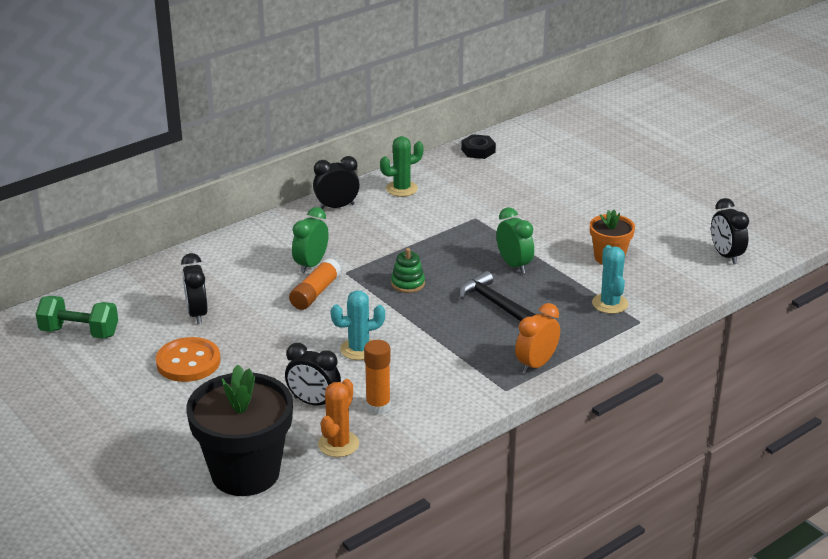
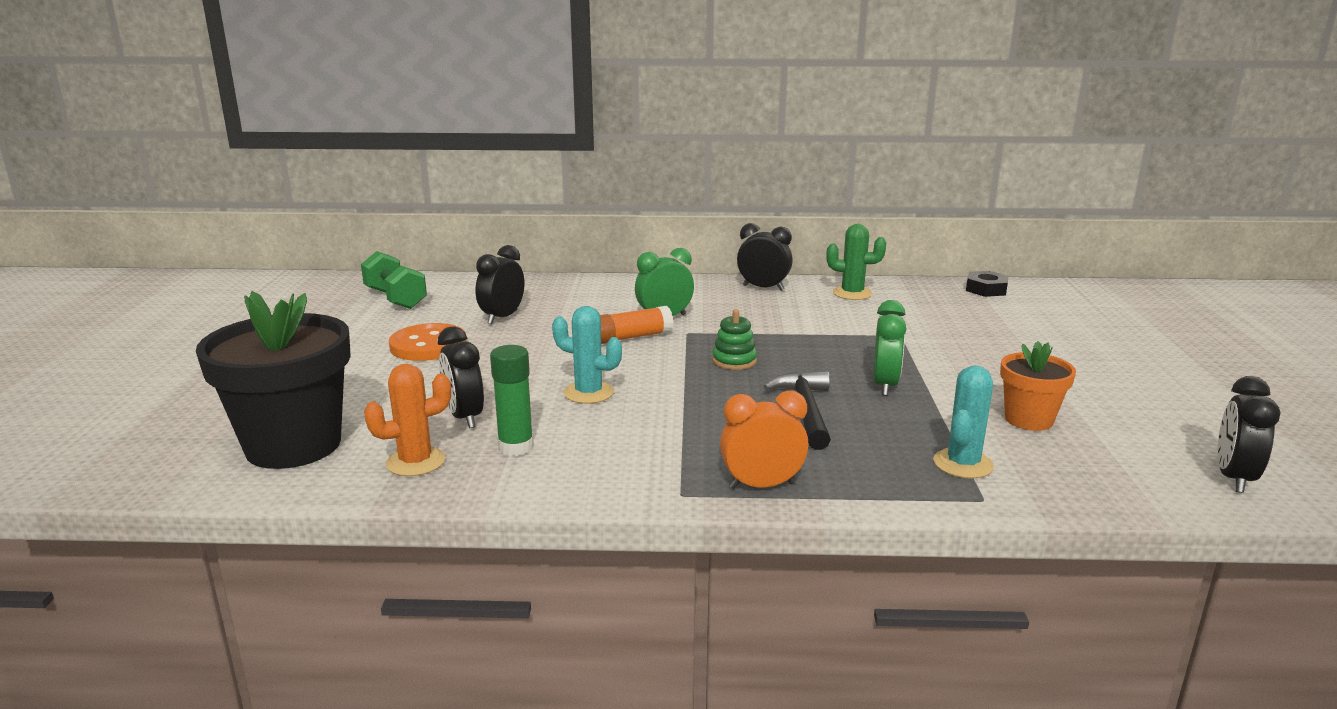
camera: 40 degrees right, 10 degrees down
(378, 406) = (516, 447): orange glue stick -> green glue stick

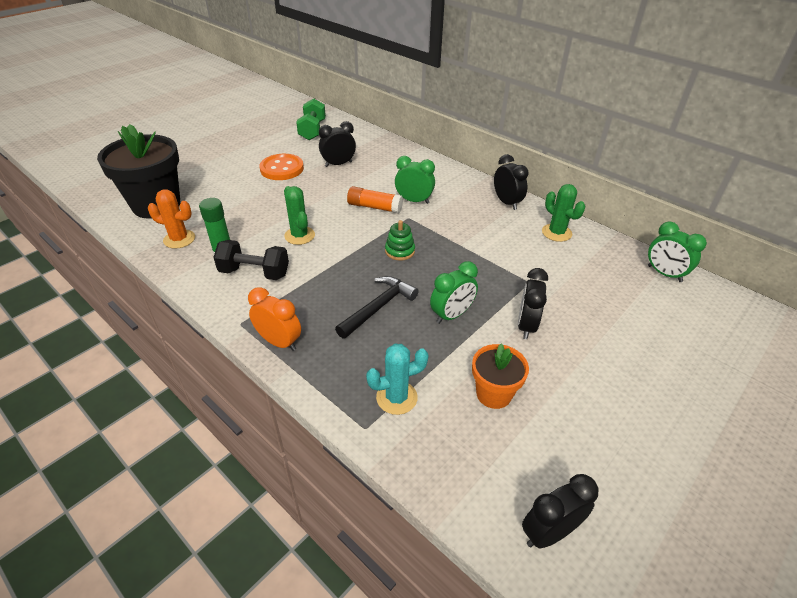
camera: 40 degrees right, 20 degrees up
(464, 417) = (231, 223): black clock -> black clock (526, 326)
(588, 393) = (299, 236): turquoise cactus -> green cactus
(601, 446) = (254, 273): none -> black dumbbell
(986, 289) = (664, 274): black nut -> green clock

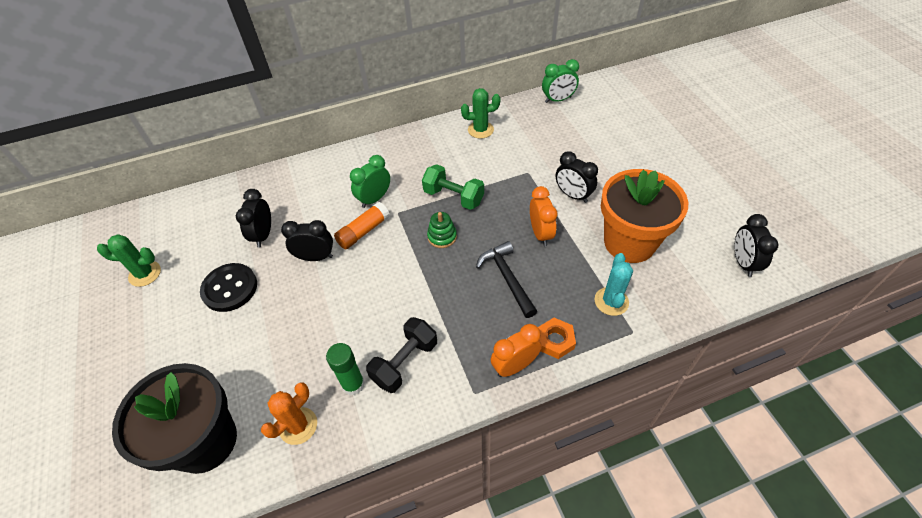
camera: 60 degrees left, 10 degrees up
(282, 169) = (230, 288): orange button -> black button
(299, 236) = (368, 307): green cactus -> green cactus (145, 274)
(312, 130) = (170, 236): green dumbbell -> green dumbbell (453, 197)
(322, 364) = (555, 340): none -> orange nut
(451, 315) = (540, 233): green clock -> orange clock
(493, 394) = (629, 242): orange flower pot -> orange flower pot, size x1.87
(506, 202) = (422, 140): black clock -> black clock (315, 257)

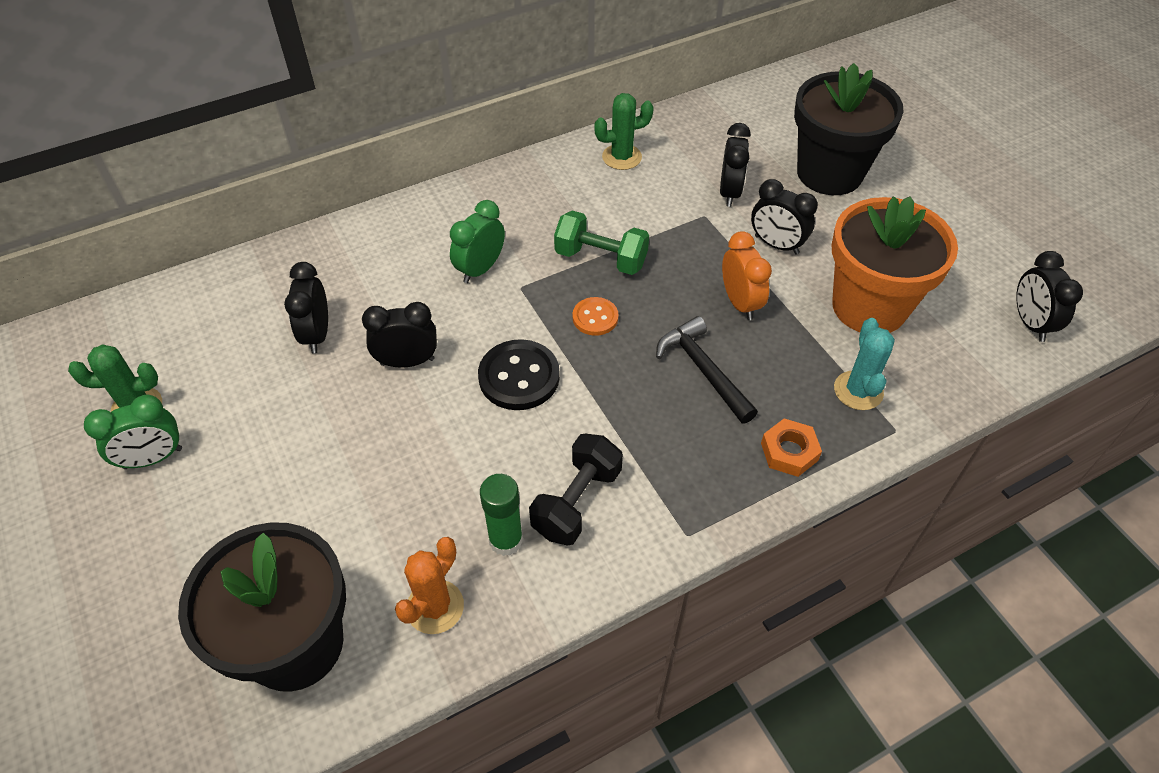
camera: 10 degrees left, 0 degrees up
(230, 288) = (281, 418): black button -> black button (519, 377)
(363, 231) = (473, 318): orange glue stick -> none
(442, 237) = (595, 318): green stacking toy -> orange button
(514, 366) = (738, 492): orange clock -> none
(547, 157) = (729, 192): none -> black clock
(558, 100) = (729, 107): green clock -> green clock (153, 458)
(618, 148) = (829, 173): none -> black flower pot

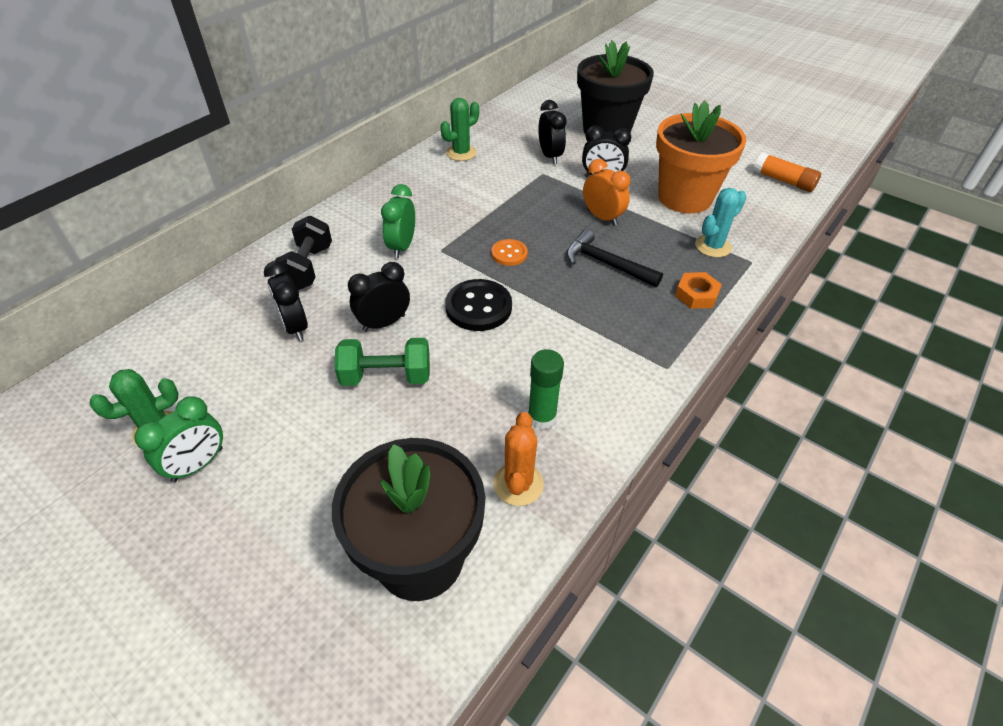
camera: 25 degrees left, 5 degrees down
(576, 502) = (576, 374): black dumbbell -> black dumbbell (307, 268)
(601, 258) = (488, 217): green dumbbell -> green dumbbell (386, 376)
(858, 391) = (713, 246): turquoise cactus -> turquoise cactus turned 75 degrees clockwise
(1030, 323) = (783, 181): black clock -> orange glue stick

